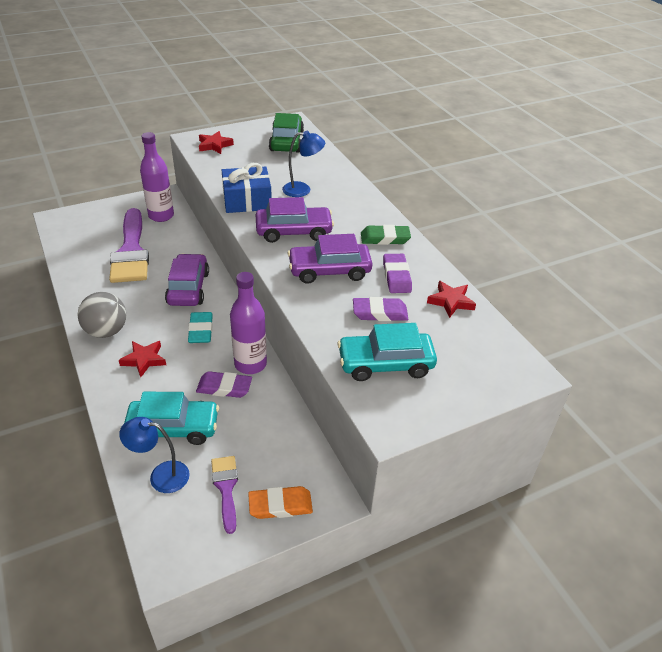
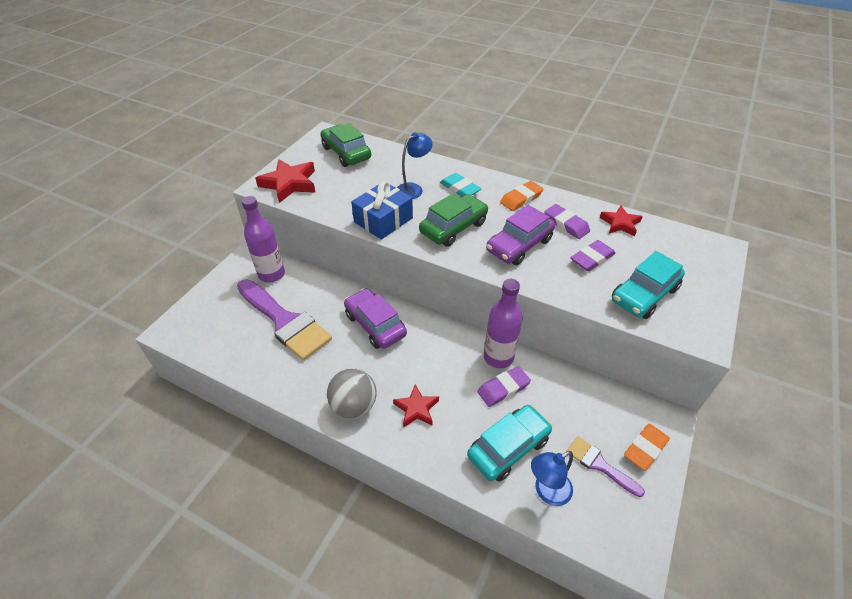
camera: 35 degrees left, 5 degrees up
(201, 330) = (429, 354): turquoise eraser -> turquoise eraser (460, 188)
(214, 145) = (289, 184): red star -> red star, size x1.61
(294, 231) = (453, 227): purple car -> green car
(385, 238) = (521, 198): green eraser -> orange eraser

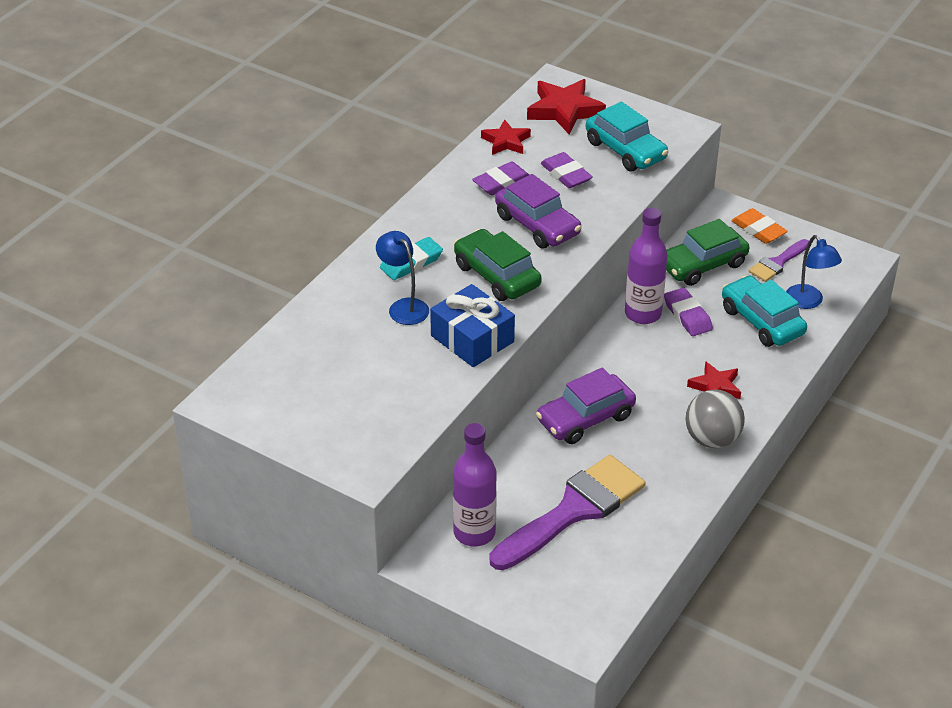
camera: 85 degrees left, 5 degrees down
(289, 184) = (365, 439): red star -> red star (564, 110)
(346, 153) = (290, 376): green car -> green car (702, 265)
(521, 198) = (443, 211): orange eraser -> none

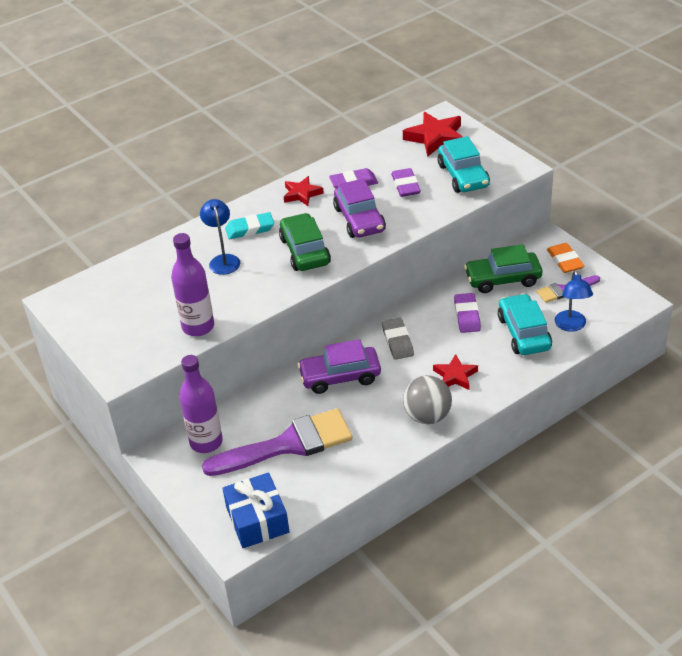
camera: 25 degrees right, 0 degrees up
(472, 339) = (256, 294): blue gift -> blue gift (257, 520)
(506, 142) = (376, 153): red star -> red star (302, 194)
(626, 362) = (397, 341): none -> grey eraser
(643, 314) = (433, 307): purple bottle -> purple bottle (198, 327)

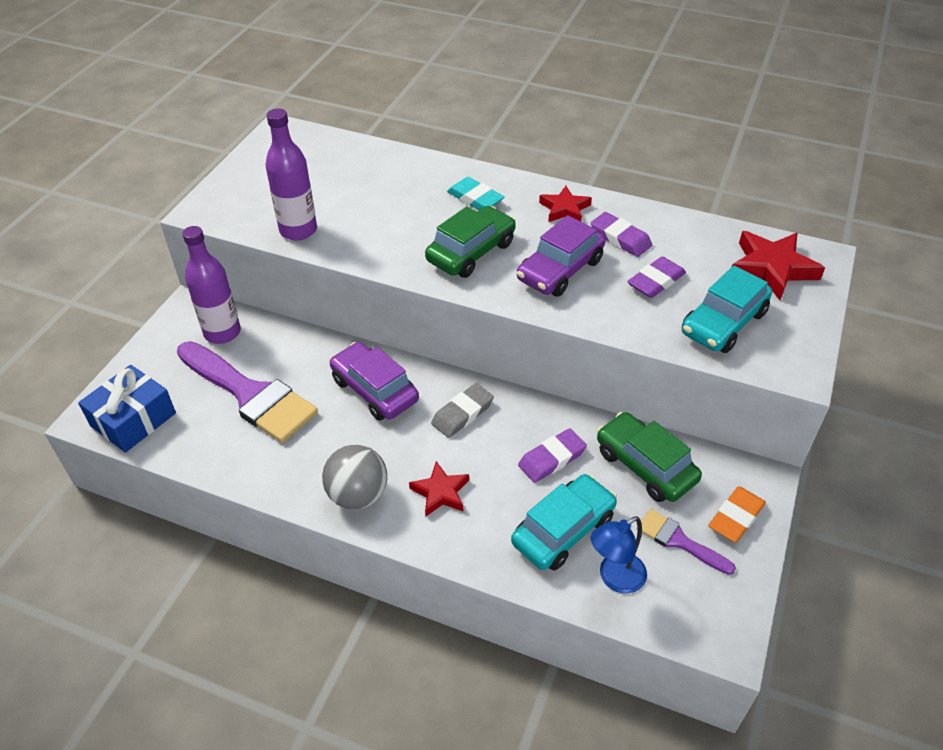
camera: 55 degrees right, 5 degrees up
(223, 260) = (412, 202): blue lamp -> none

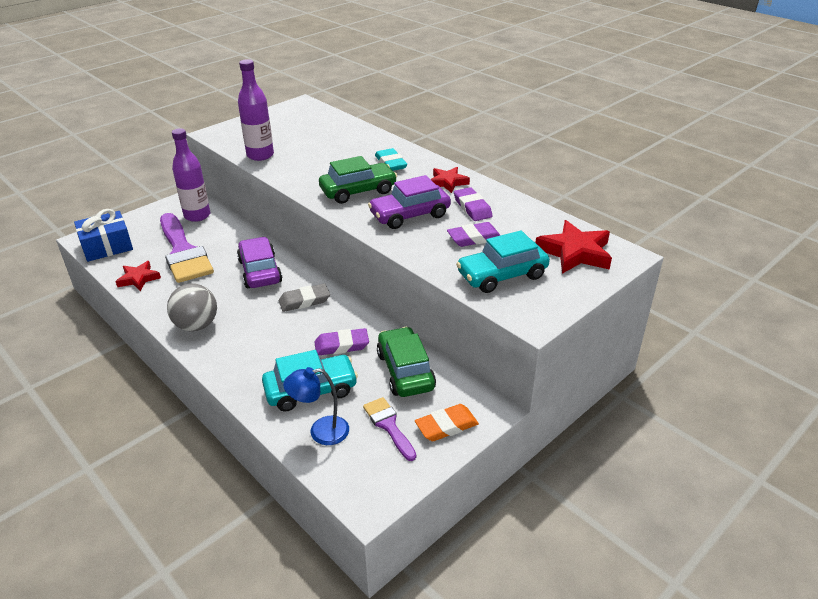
camera: 25 degrees right, 10 degrees down
(440, 492) = (249, 341): red star -> red star (138, 279)

